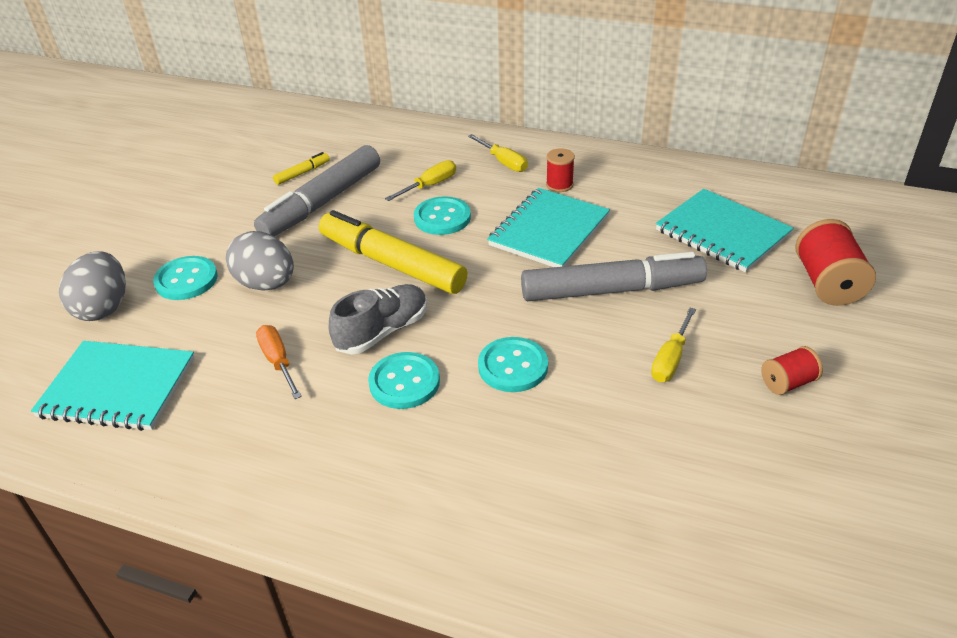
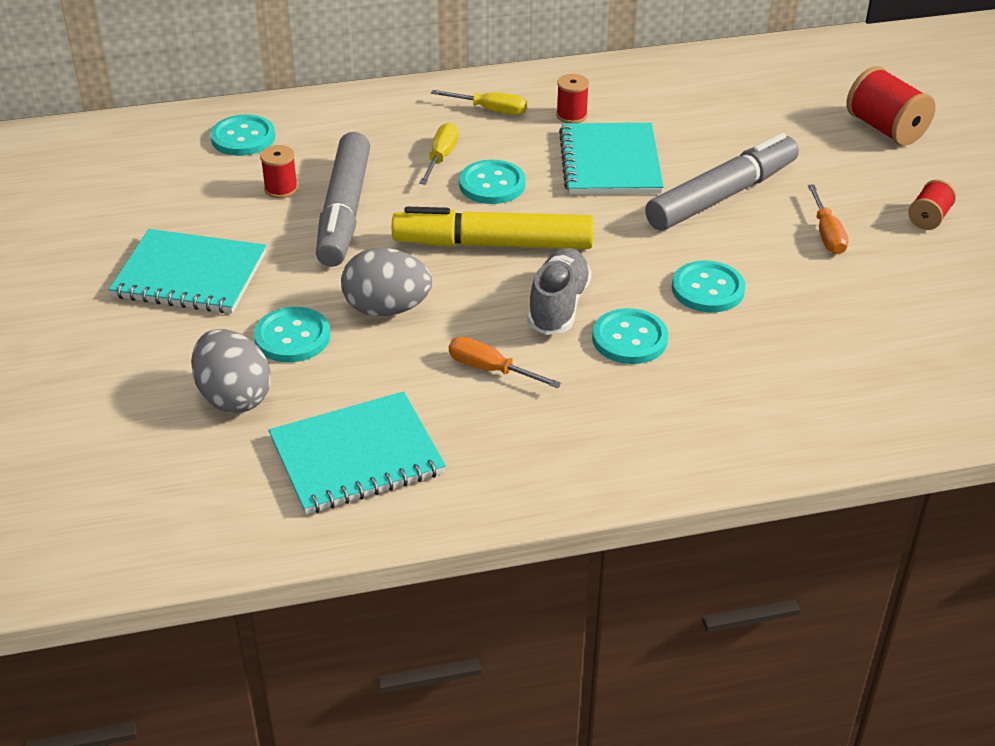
camera: 35 degrees left, 0 degrees up
(302, 173) = (281, 189): yellow marker -> red spool
(321, 131) = (243, 138): none -> turquoise button
(671, 359) = (826, 234): yellow screwdriver -> orange screwdriver
(722, 233) = (763, 114): turquoise notebook -> turquoise notebook (190, 275)

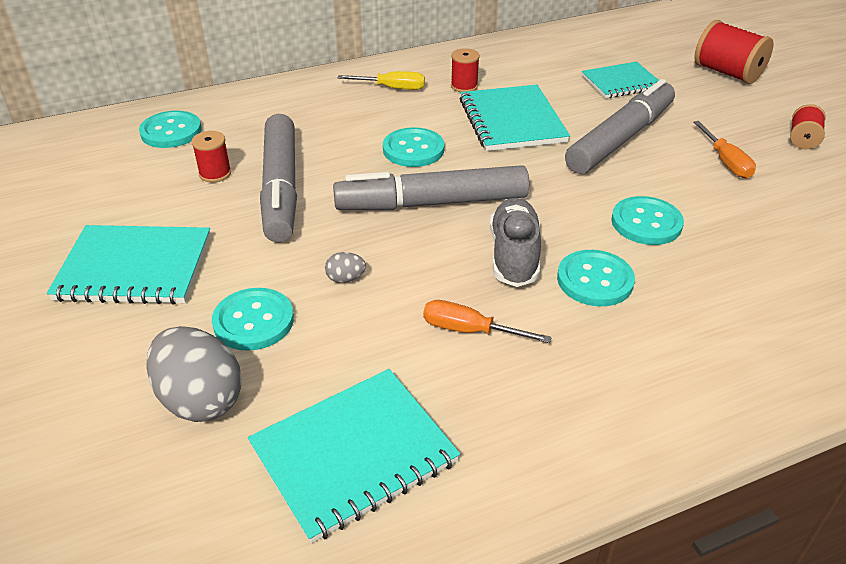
camera: 10 degrees left, 0 degrees up
(387, 309) = (345, 279): grey egg -> grey egg, size x0.44
(441, 157) = (359, 131): yellow screwdriver -> none
(493, 244) = (432, 203): yellow marker -> grey marker
(753, 128) = (621, 82): none -> turquoise notebook

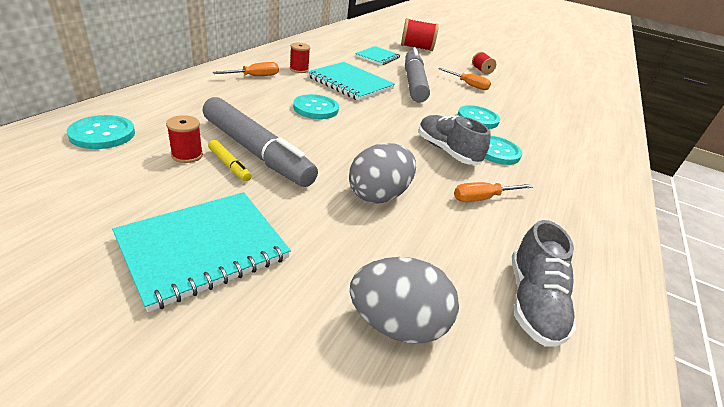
camera: 45 degrees left, 5 degrees down
(239, 196) = (229, 165): none -> yellow marker
(253, 321) = (357, 247): turquoise button -> none
(345, 279) = (378, 195): grey egg -> grey egg, size x2.27
(354, 454) = (532, 301): turquoise notebook -> grey shoe
(392, 88) = (254, 76): yellow screwdriver -> orange screwdriver
(432, 203) = (367, 135): grey marker -> none

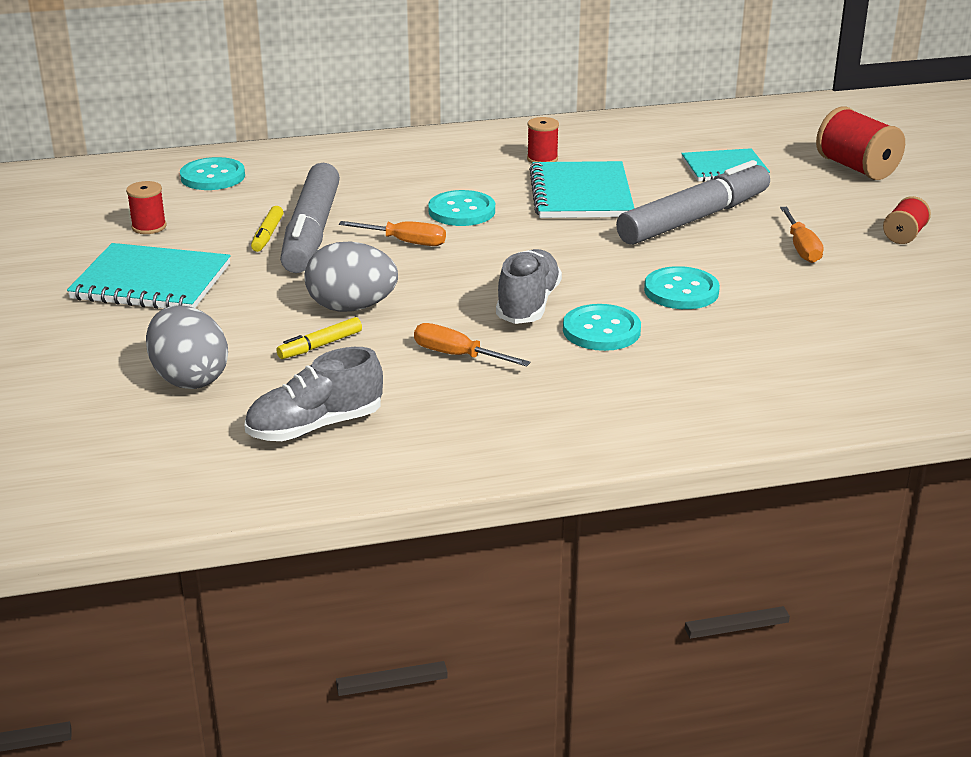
camera: 55 degrees right, 5 degrees down
(187, 155) = (248, 215): red spool -> red spool (149, 227)
(254, 76) = (461, 155): orange screwdriver -> orange screwdriver (405, 242)
(415, 234) = (320, 345): none -> yellow marker

